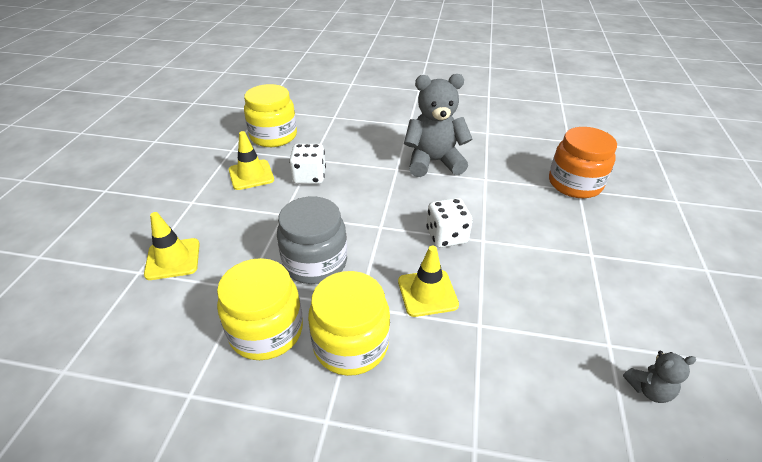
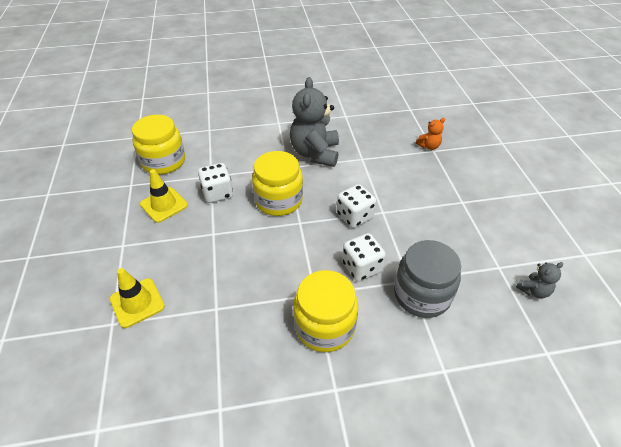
camera: 20 degrees left, 5 degrees up
(266, 331) = (253, 337): yellow jar -> yellow jar (278, 200)
(315, 262) = (262, 268): grey jar -> grey jar (422, 295)
(427, 293) = (361, 267): yellow traffic cone -> white dice
(433, 162) = (315, 153): grey teddy bear -> grey teddy bear turned 60 degrees counterclockwise
(574, 184) = (429, 146): orange jar -> orange teddy bear

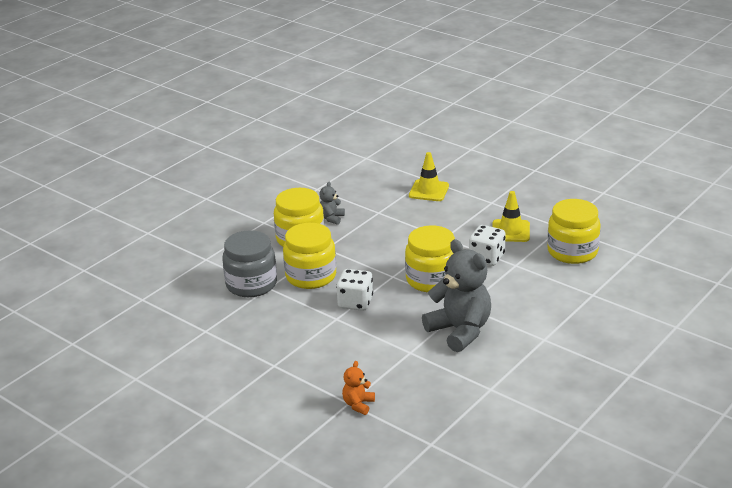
camera: 140 degrees right, 15 degrees down
(361, 267) = (311, 276): white dice -> yellow jar
(533, 290) = (168, 329): grey teddy bear -> grey teddy bear (331, 218)

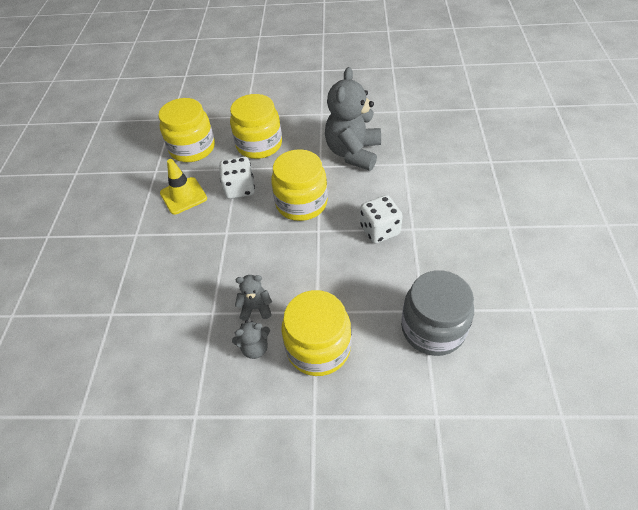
camera: 125 degrees left, 20 degrees up
(311, 276) = (373, 289): yellow jar -> yellow jar (259, 145)
(358, 404) = (486, 155): orange teddy bear -> none
(360, 228) = (256, 308): none -> grey teddy bear
(429, 191) = (138, 296): yellow traffic cone -> none

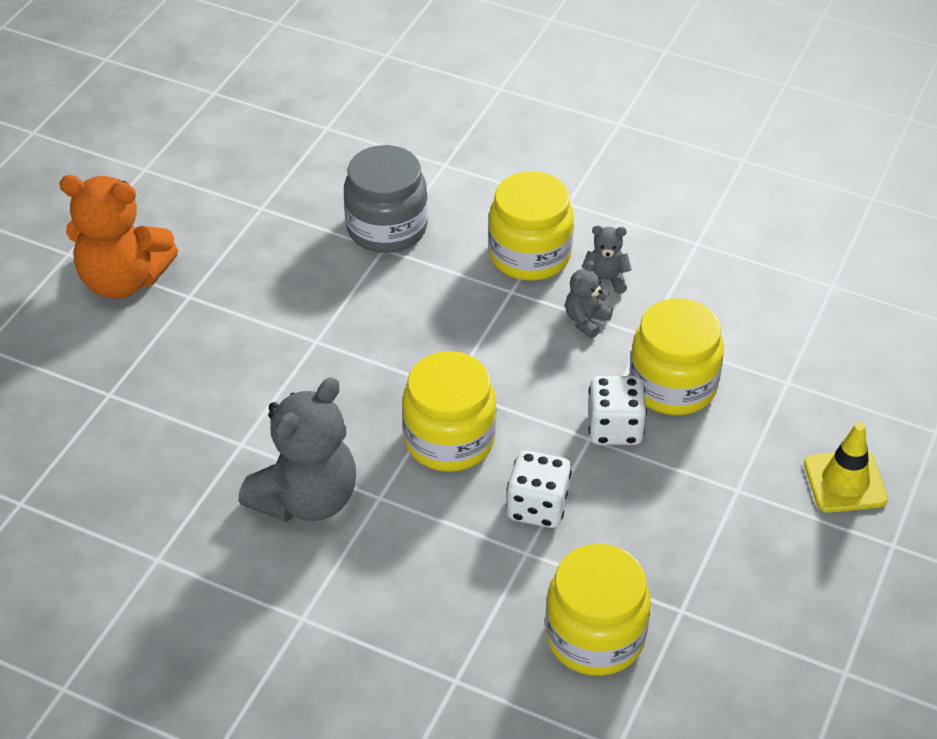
camera: 160 degrees left, 5 degrees down
(183, 196) = (640, 532): yellow traffic cone -> yellow traffic cone (845, 482)
(256, 308) = (586, 320): grey teddy bear -> grey teddy bear turned 105 degrees clockwise
(259, 145) = (462, 589): yellow jar -> yellow jar (673, 385)
(380, 230) = (362, 355): white dice -> white dice (614, 428)
(555, 221) = (123, 280): none -> orange teddy bear

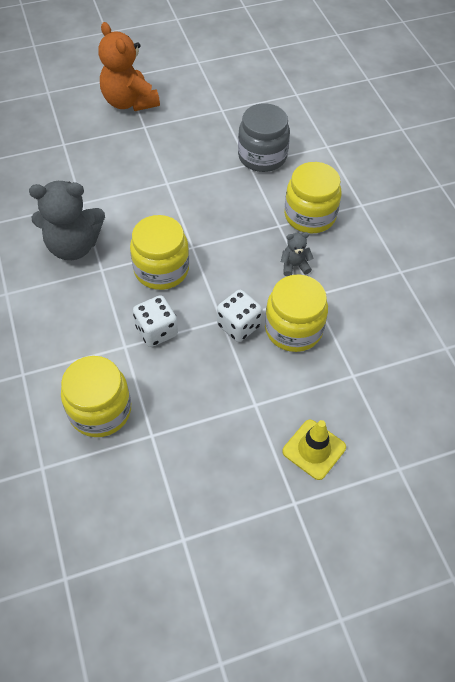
camera: 45 degrees right, 10 degrees up
(605, 280) = (330, 254): grey teddy bear -> none

